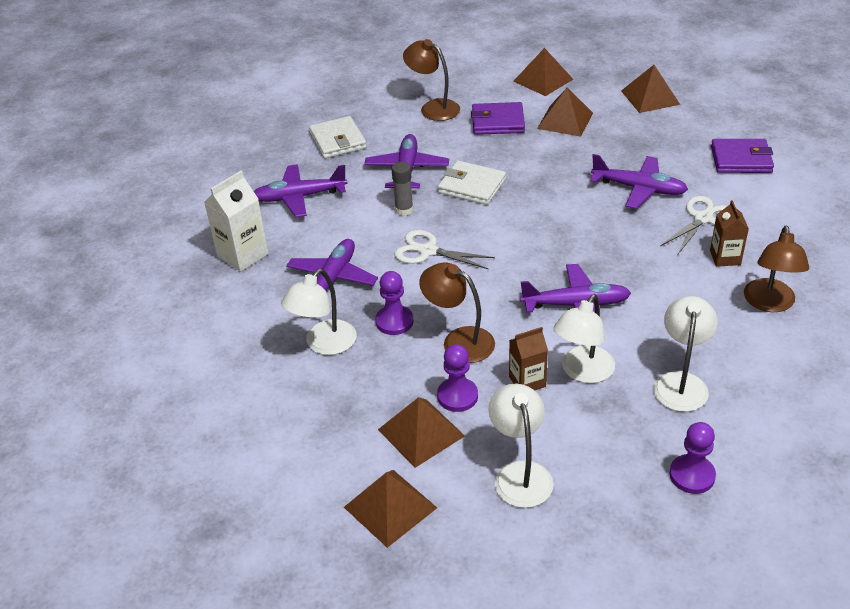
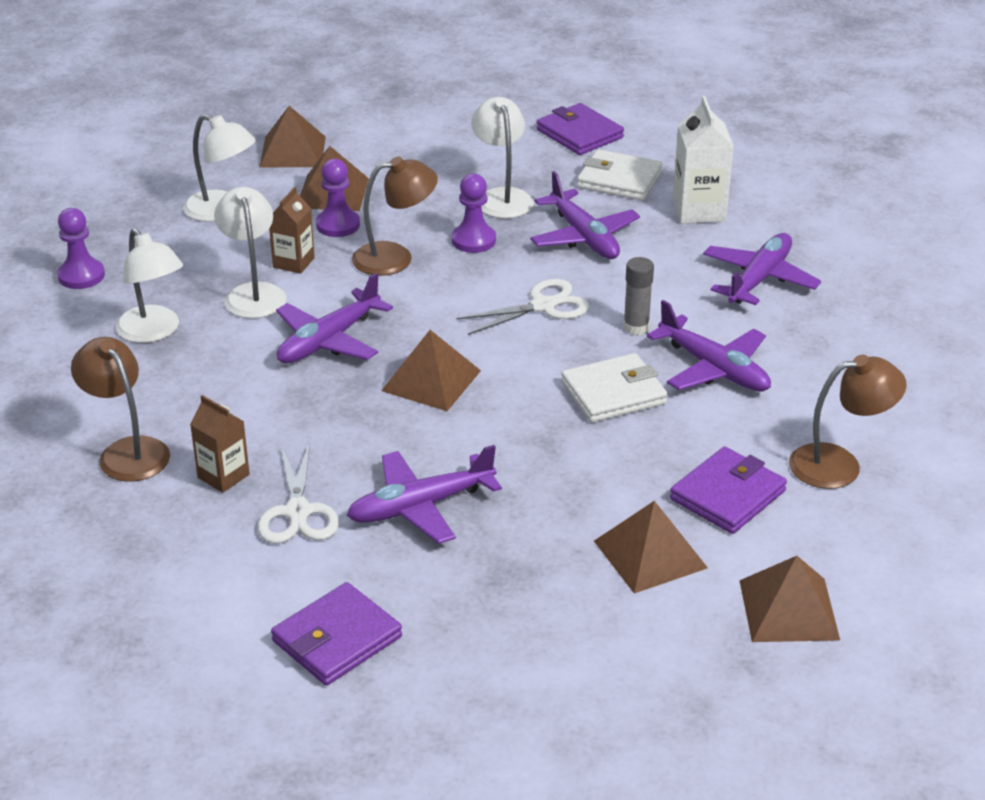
camera: 130 degrees right, 5 degrees down
(186, 366) = (579, 134): none -> purple wallet
(338, 140) = (851, 354): white wallet -> white wallet (619, 180)
(650, 97) = (595, 680): brown pyramid -> brown pyramid (431, 380)

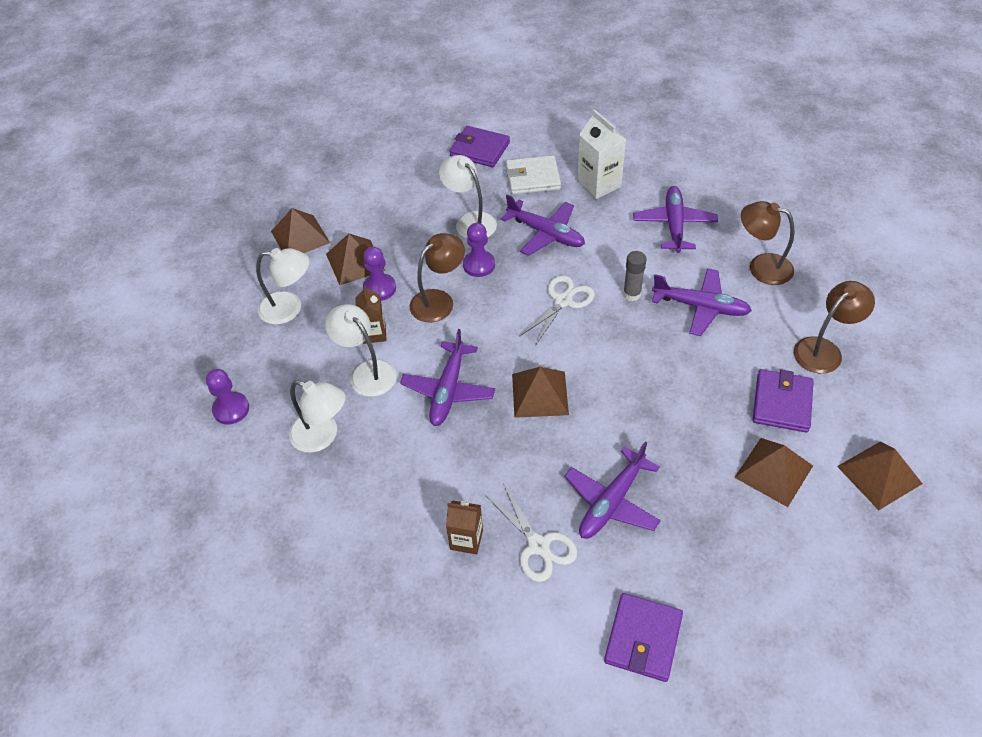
camera: 25 degrees left, 15 degrees up
(127, 451) = (384, 550): brown lamp -> brown lamp (761, 266)
(613, 393) = (658, 353): white wallet -> none

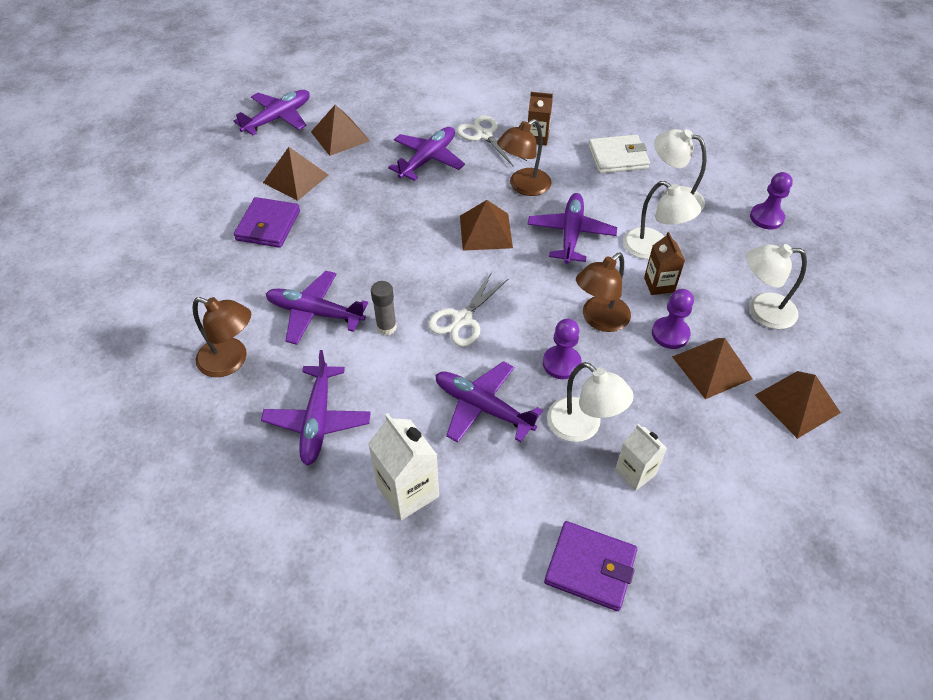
camera: 175 degrees right, 0 degrees up
(438, 195) = (635, 473): none -> white carton
(533, 178) = (503, 504): white wallet -> white wallet (617, 157)
(643, 639) = (415, 95): purple wallet -> none
(824, 349) = (207, 270): brown lamp -> brown lamp (523, 186)
(838, 586) = (278, 118): none -> purple plane
(879, 475) = (213, 177): brown pyramid -> brown pyramid (340, 136)

